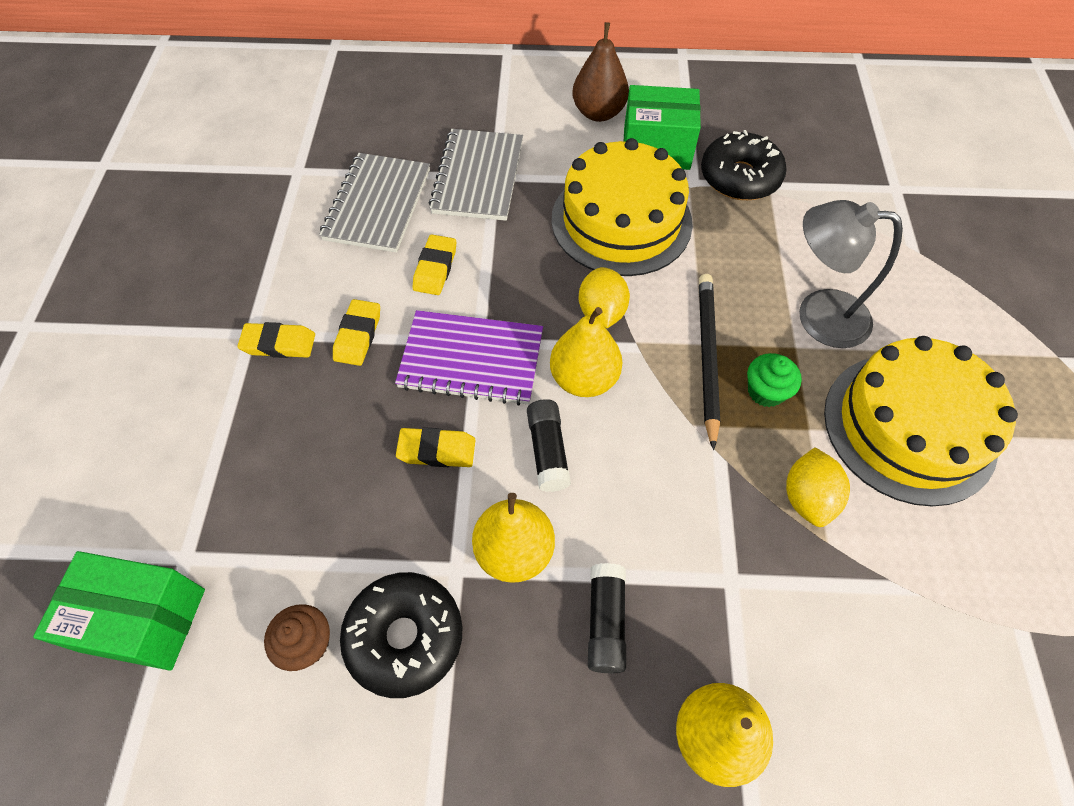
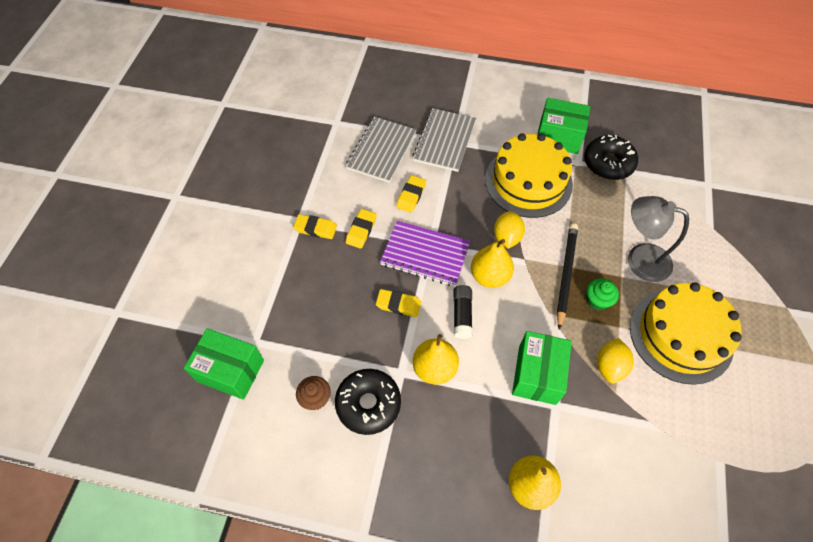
camera: 10 degrees right, 0 degrees up
(598, 113) = (526, 108): brown pear -> none
(606, 622) = (480, 415): black glue stick -> none
(691, 532) = (537, 375): none -> green box

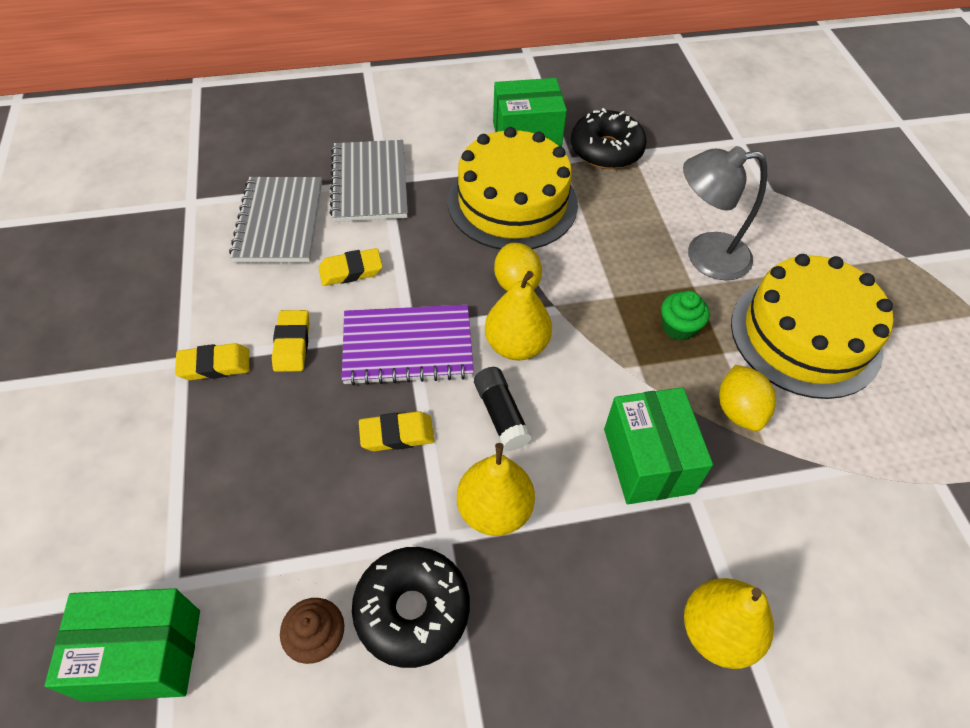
camera: 25 degrees left, 5 degrees down
(411, 196) = (351, 271): yellow eraser -> yellow eraser turned 75 degrees clockwise
(566, 274) = (620, 307): black pencil -> none

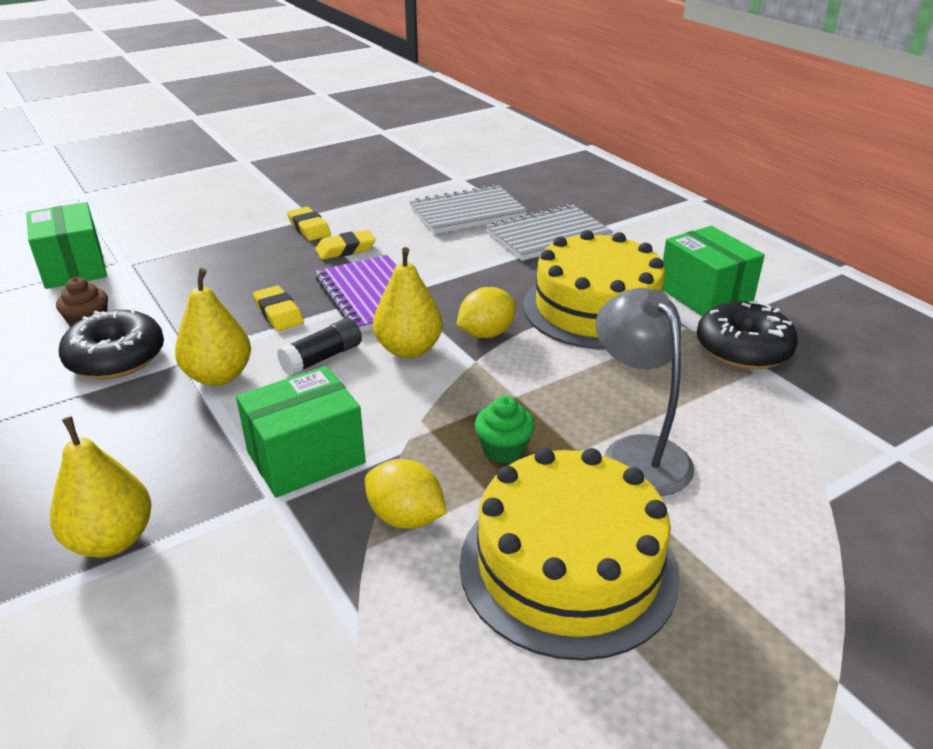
camera: 70 degrees right, 20 degrees down
(351, 271) = (439, 253): yellow eraser -> none
(738, 410) = (406, 517): yellow lemon -> yellow lemon turned 60 degrees clockwise

